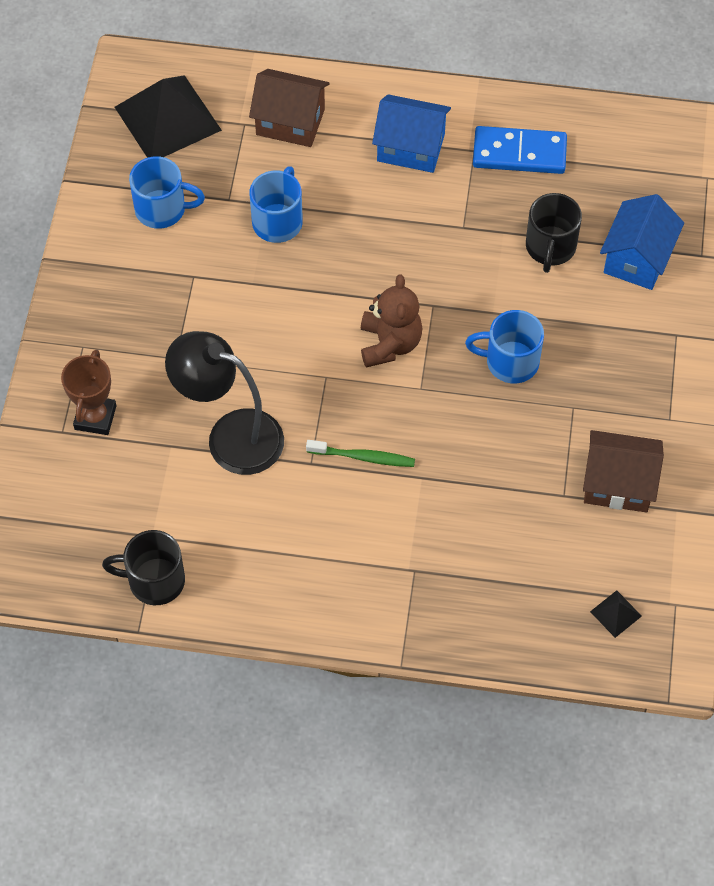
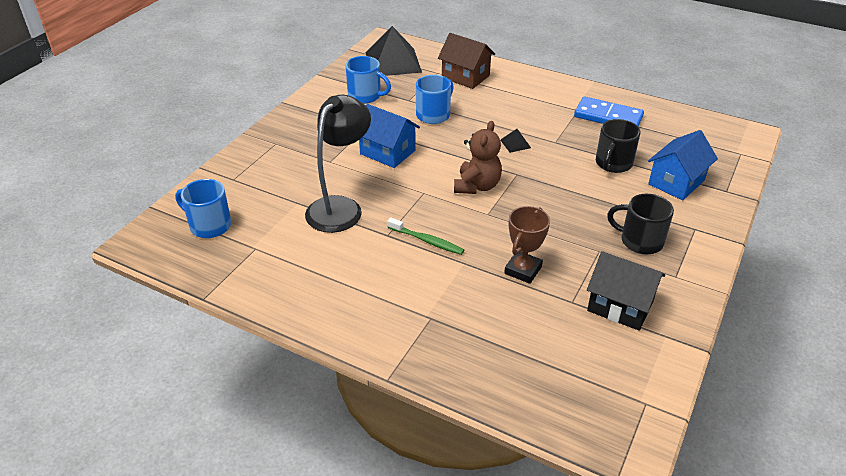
camera: 20 degrees right, 20 degrees down
(95, 417) = (259, 177): brown trophy -> brown trophy (523, 270)
(154, 581) = (235, 272): black mug -> black mug (640, 241)
(230, 436) = (340, 207): black lamp -> black lamp turned 75 degrees clockwise
(411, 147) = (536, 101): blue house -> blue house (387, 152)
(510, 362) = (560, 215): blue mug -> blue mug (209, 225)
(615, 613) = (588, 395): black pyramid -> black pyramid (515, 143)
(618, 484) = (620, 306): brown house -> black house

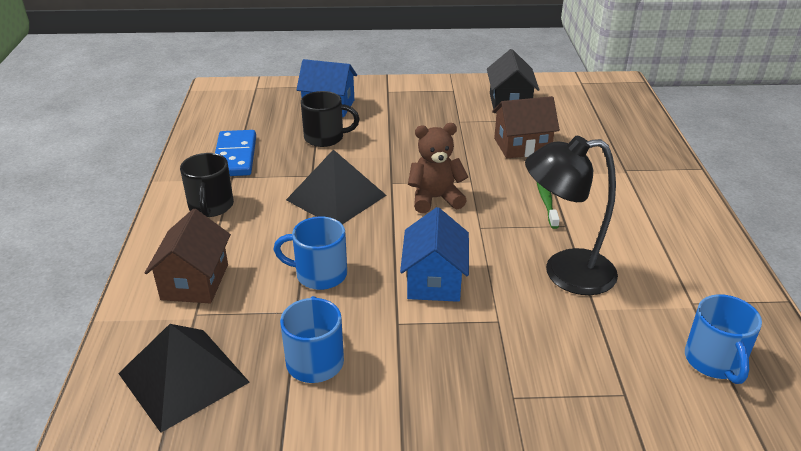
camera: 120 degrees left, 5 degrees down
(515, 143) = (336, 197): black pyramid -> black pyramid, size x2.47
(523, 270) = (522, 146): brown trophy -> brown house
(640, 241) = (428, 108): black mug -> black mug (211, 206)

